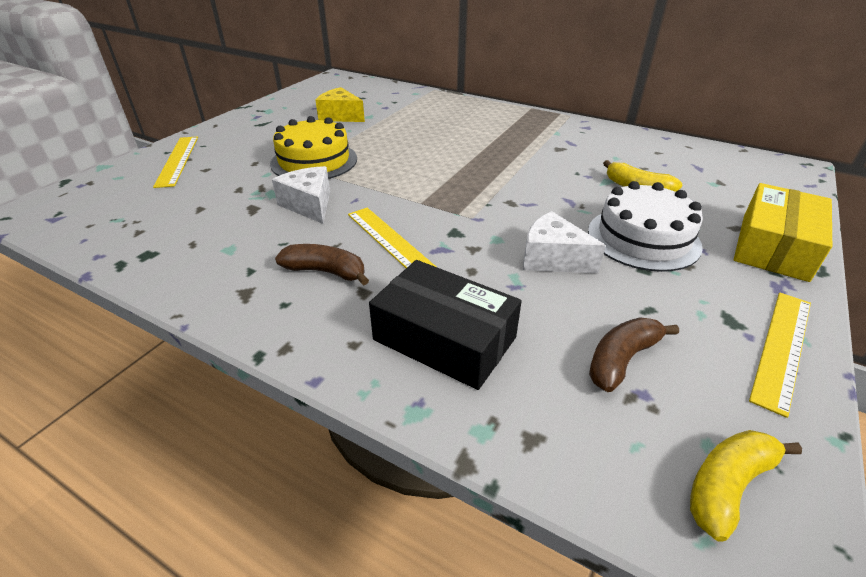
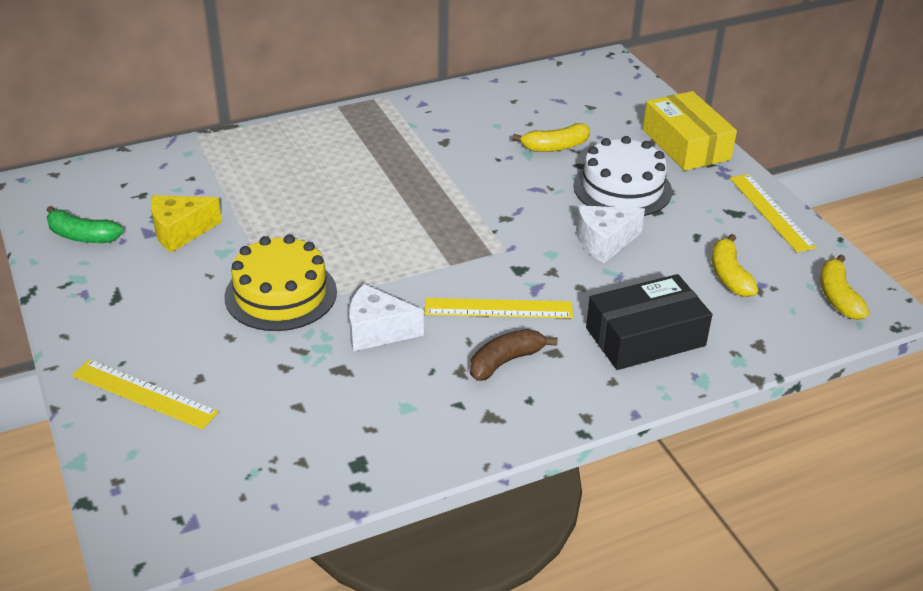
camera: 55 degrees left, 0 degrees up
(306, 99) = (82, 236): none -> green banana
(621, 360) = (729, 275): brown banana -> yellow banana

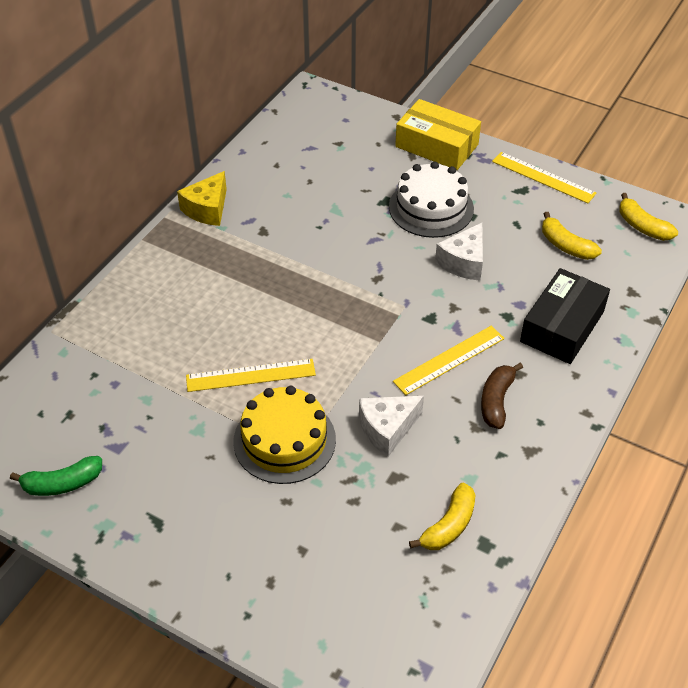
camera: 35 degrees left, 10 degrees up
(144, 394) = (276, 590): yellow ruler -> yellow ruler (250, 375)
(180, 232) = (142, 431): yellow cheese -> yellow cheese (207, 209)
(555, 147) = (349, 194): yellow banana -> yellow banana (449, 525)

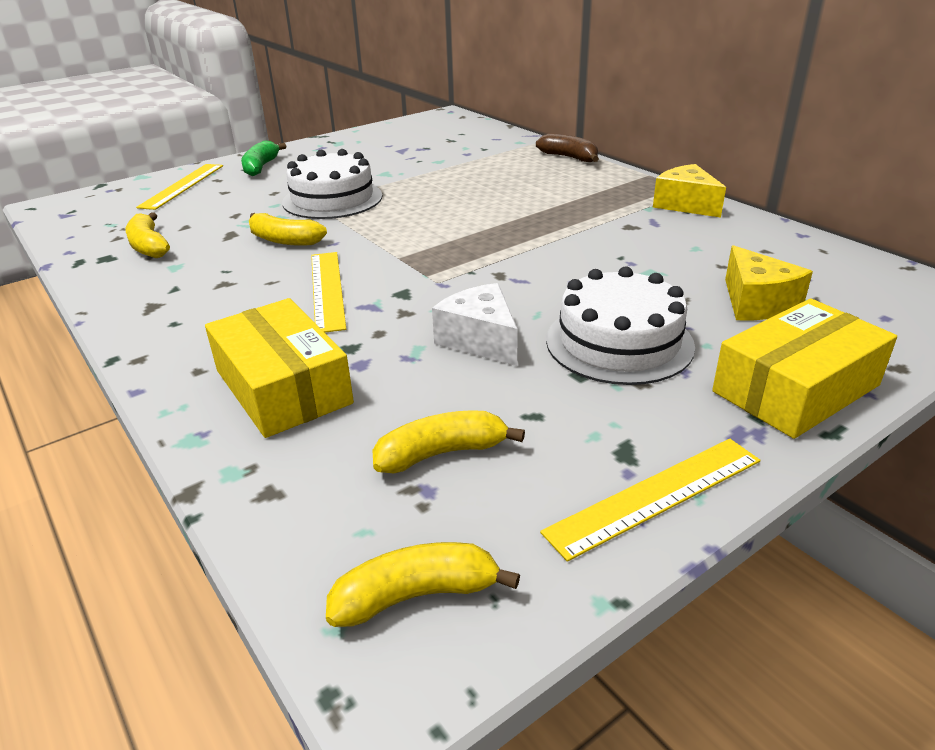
camera: 115 degrees right, 15 degrees down
(62, 483) = (389, 135): green banana -> green banana (261, 167)
(250, 375) = (421, 196): yellow ruler -> yellow ruler (182, 186)
(284, 440) = (332, 199): yellow cake -> white cake
(354, 163) = (756, 303): none -> yellow cheese
(387, 429) = (284, 240): white cheese -> yellow banana
(496, 401) = (237, 303): brown banana -> brown banana (569, 157)
(562, 326) = (283, 387): black box -> yellow box

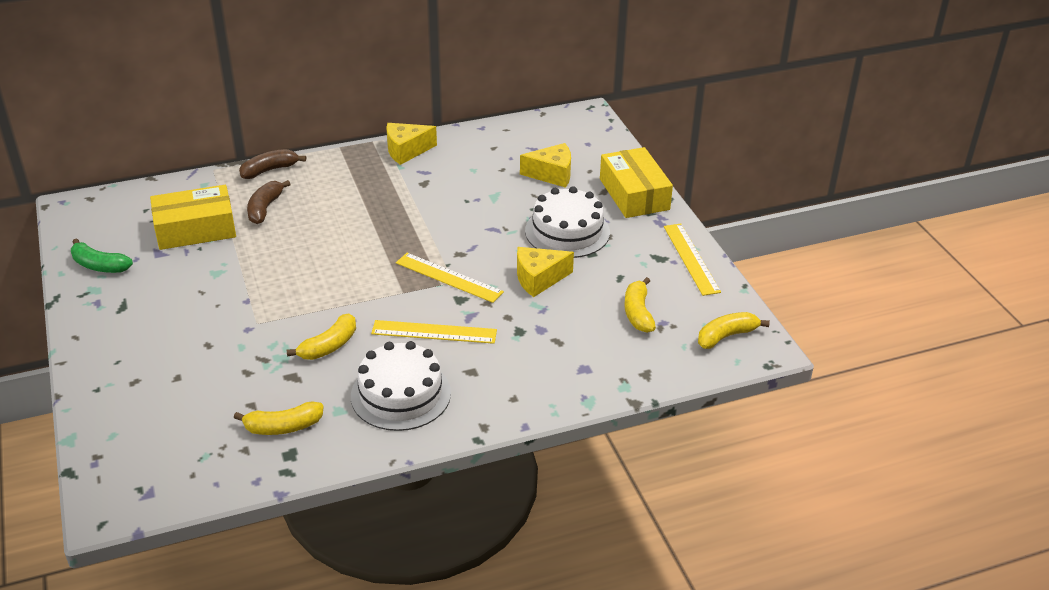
camera: 75 degrees left, 5 degrees up
(182, 186) = (132, 406): yellow ruler -> yellow ruler (449, 277)
(261, 167) = (123, 348): green banana -> green banana (99, 265)
(283, 387) = (551, 362): yellow box -> yellow box (195, 229)
(332, 199) = (256, 311): white cake -> white cake (400, 394)
(416, 595) = (726, 336): yellow banana -> yellow banana turned 60 degrees clockwise
(480, 340) = (538, 279): white cheese -> yellow cheese
(502, 169) = (265, 208): none -> brown banana

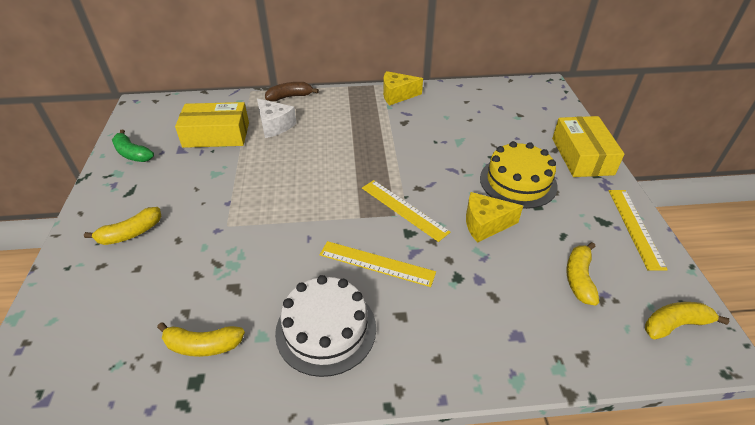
camera: 15 degrees right, 5 degrees up
(265, 208) = (275, 125): brown banana -> white cheese
(329, 346) = (278, 261): yellow banana -> yellow banana (131, 233)
(552, 174) = (511, 129): yellow cheese -> none
(567, 231) = (518, 182): white cake -> yellow cake

